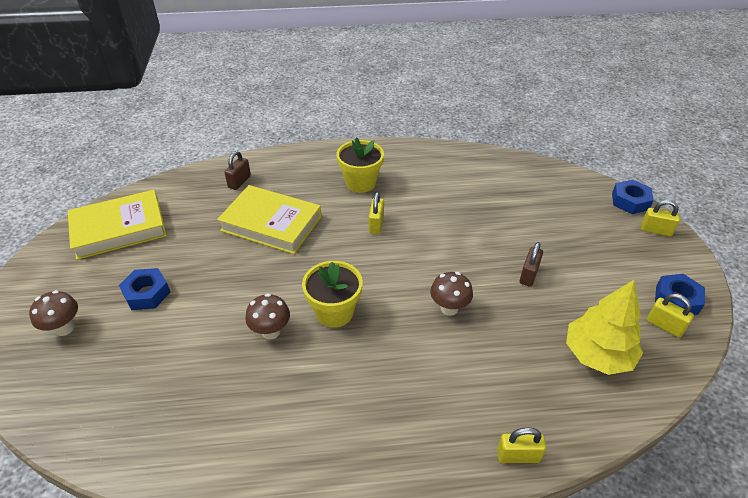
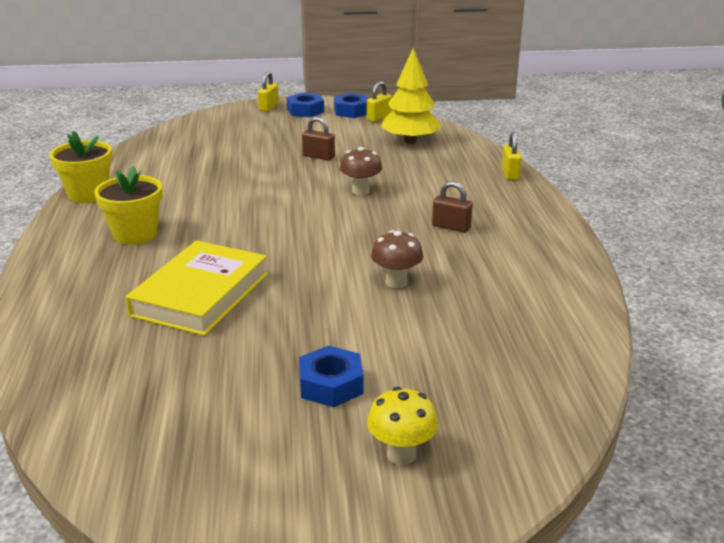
camera: 90 degrees left, 15 degrees down
(64, 328) = (401, 454): brown mushroom -> yellow mushroom
(119, 229) = (168, 444): yellow book -> none
(239, 182) = (84, 330): brown padlock -> brown padlock (451, 227)
(334, 312) = (366, 246): yellow flower pot -> yellow flower pot (88, 194)
(376, 224) = (224, 224): yellow padlock -> none
(630, 201) = (226, 111): blue nut -> blue nut (305, 111)

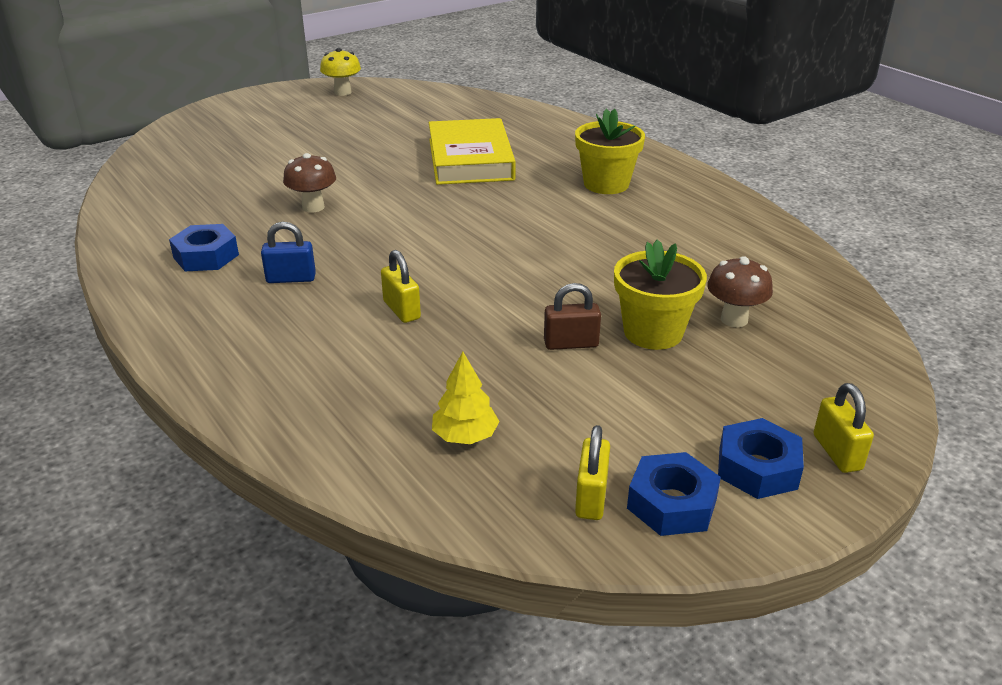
camera: 150 degrees right, 5 degrees up
(88, 194) = (733, 206): yellow flower pot -> yellow flower pot (653, 332)
(331, 384) = (311, 139): blue nut -> blue nut (206, 256)
(360, 191) = (444, 298): brown mushroom -> brown mushroom (734, 319)
(401, 454) = (243, 124): yellow mushroom -> yellow mushroom (342, 92)
(410, 141) = (465, 436): yellow tree -> yellow tree, size x0.56
(451, 227) = (291, 278): brown padlock -> blue padlock
(510, 174) = (243, 402): yellow padlock -> yellow padlock (401, 310)

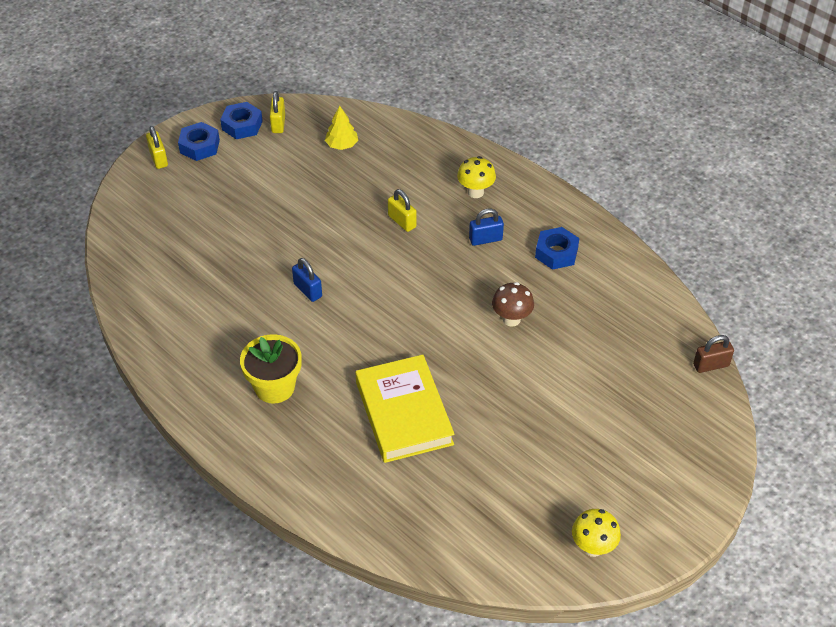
camera: 170 degrees right, 15 degrees up
(264, 335) = (475, 192): none -> yellow mushroom
(559, 252) = (308, 290): none -> blue padlock
(571, 344) = (293, 208): brown padlock -> brown padlock (711, 365)
(653, 332) = (244, 223): yellow flower pot -> none
(734, 319) = (192, 240): brown mushroom -> none

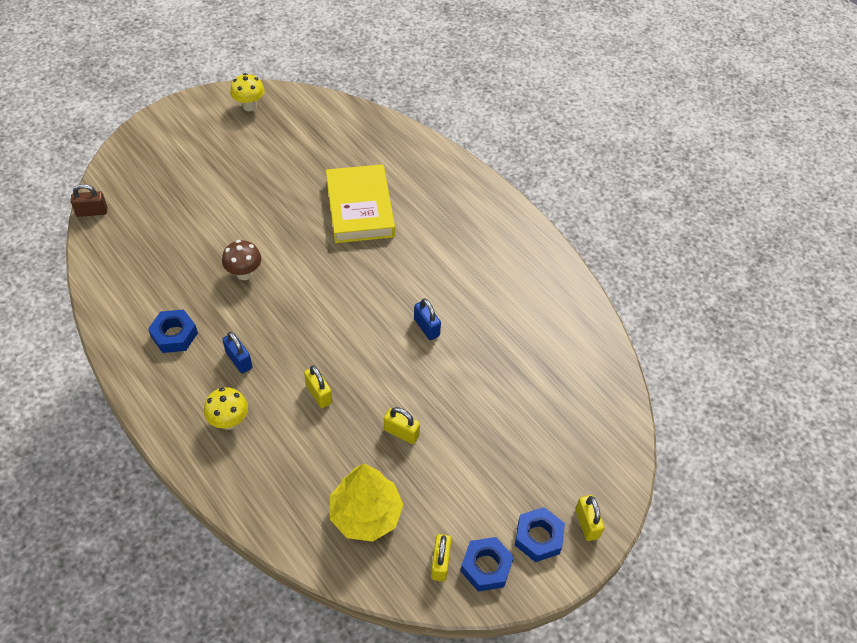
camera: 175 degrees left, 5 degrees up
(274, 387) = (463, 242): yellow flower pot -> none
(321, 201) = (401, 433): none -> yellow padlock
(342, 145) = (366, 514): yellow tree -> yellow tree, size x1.80
(485, 239) = (239, 360): blue padlock -> blue padlock turned 60 degrees clockwise

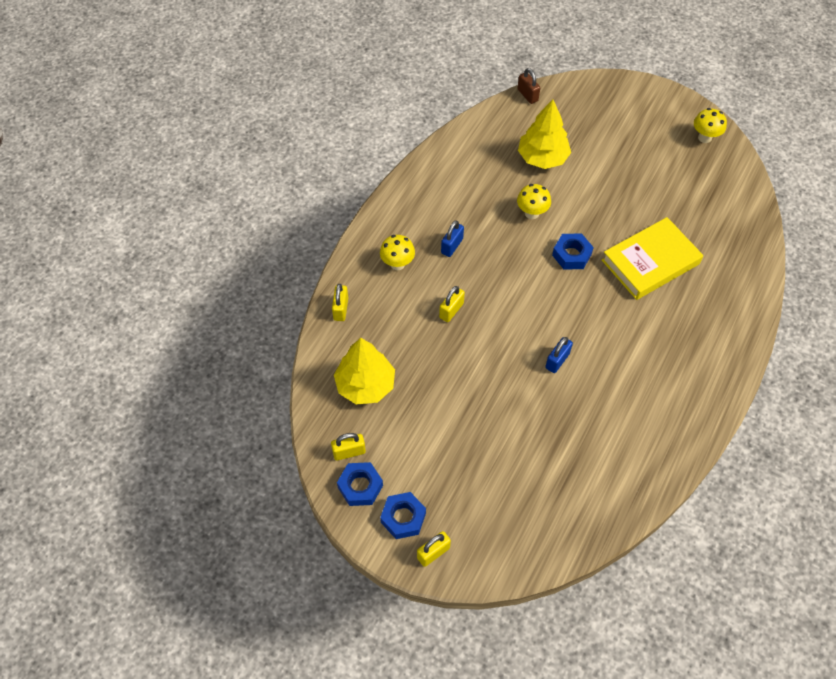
camera: 70 degrees right, 5 degrees up
(174, 335) = (450, 196): blue nut -> blue nut (571, 255)
(182, 235) = (542, 158): none -> yellow tree
(244, 273) = (531, 213): brown mushroom -> yellow mushroom
(401, 433) = (447, 381): yellow padlock -> yellow padlock (341, 309)

